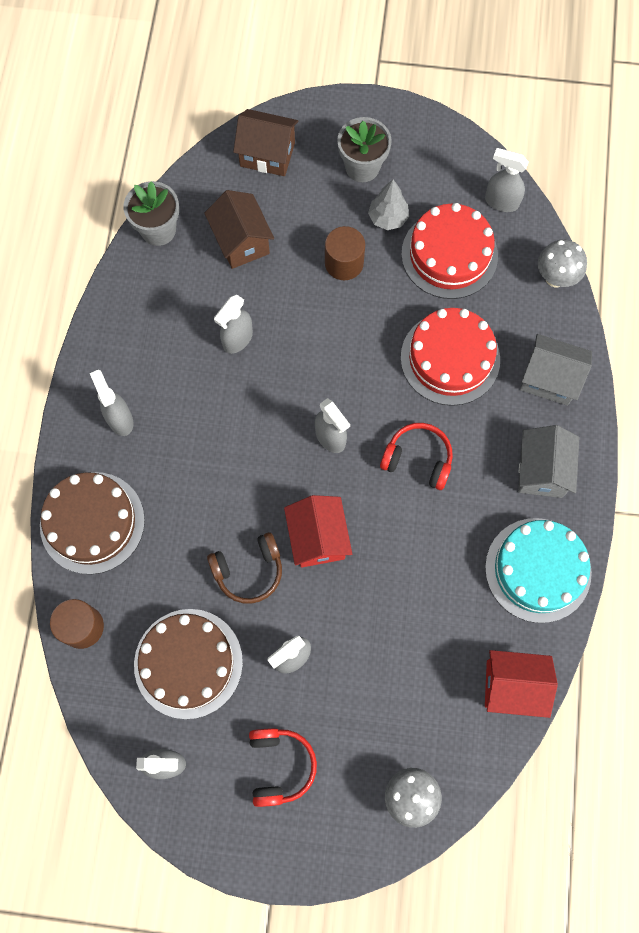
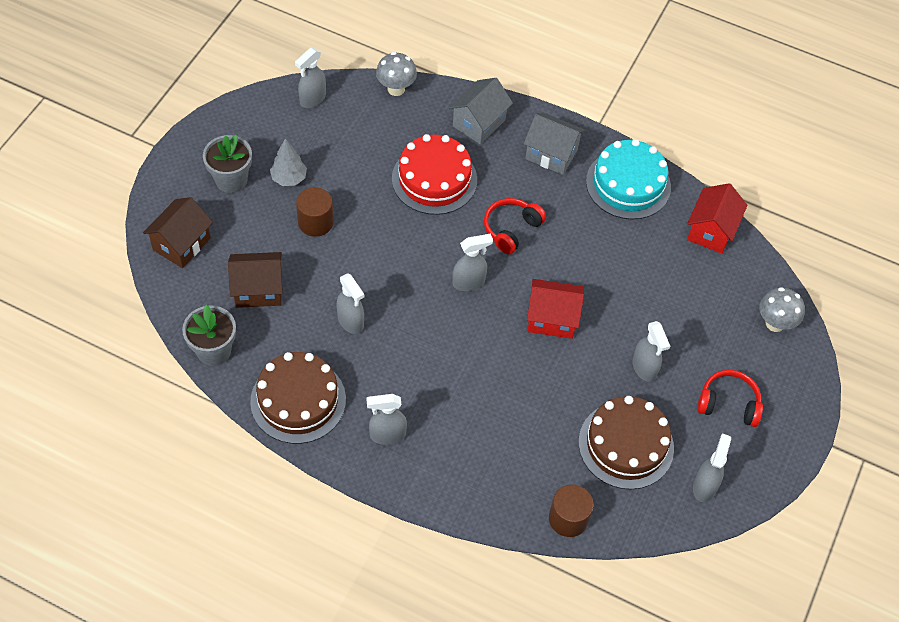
camera: 75 degrees left, 15 degrees down
(92, 522) = (476, 484): brown cake -> brown cake (298, 400)
(248, 571) = (562, 376): brown headphones -> none
(449, 254) = (343, 148): red cake -> none

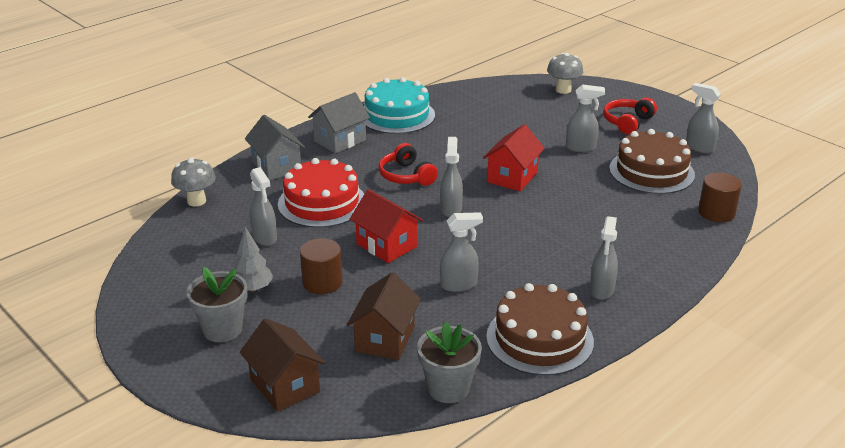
camera: 65 degrees left, 25 degrees down
(312, 99) = (162, 252): grey spray bottle -> grey spray bottle (265, 238)
(711, 231) = (465, 94): red house -> red house (386, 245)

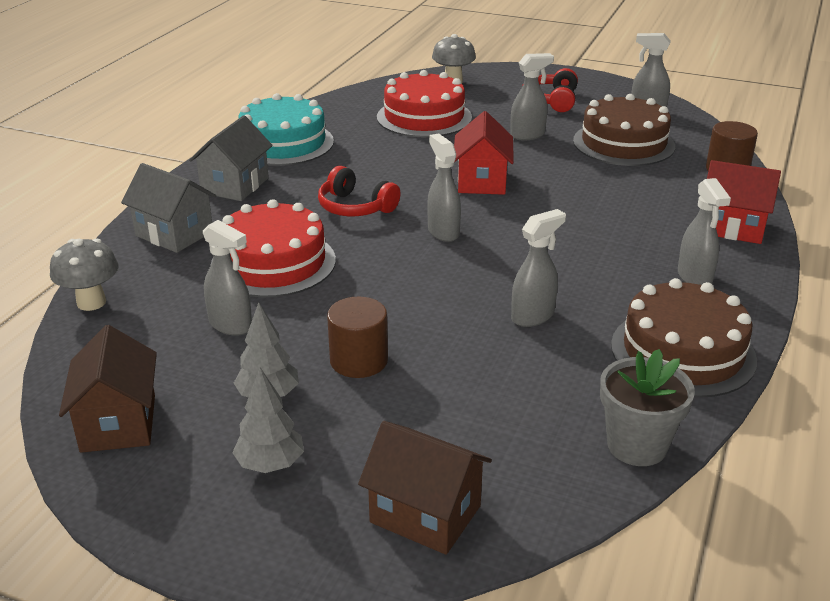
camera: 25 degrees left, 0 degrees up
(222, 329) = (270, 464): grey flower pot -> grey tree
(385, 339) = (503, 408): brown house -> brown house (118, 423)
(386, 245) = (402, 293): red house -> red house (732, 227)
(514, 116) = (424, 117): none -> red cake

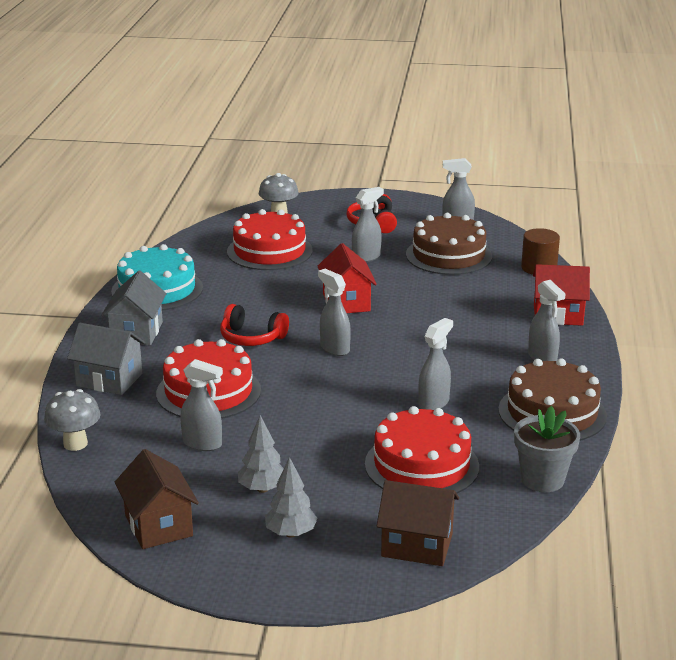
camera: 15 degrees left, 5 degrees down
(359, 361) = (318, 454): brown cylinder -> none
(482, 397) = (421, 465): none -> red cake

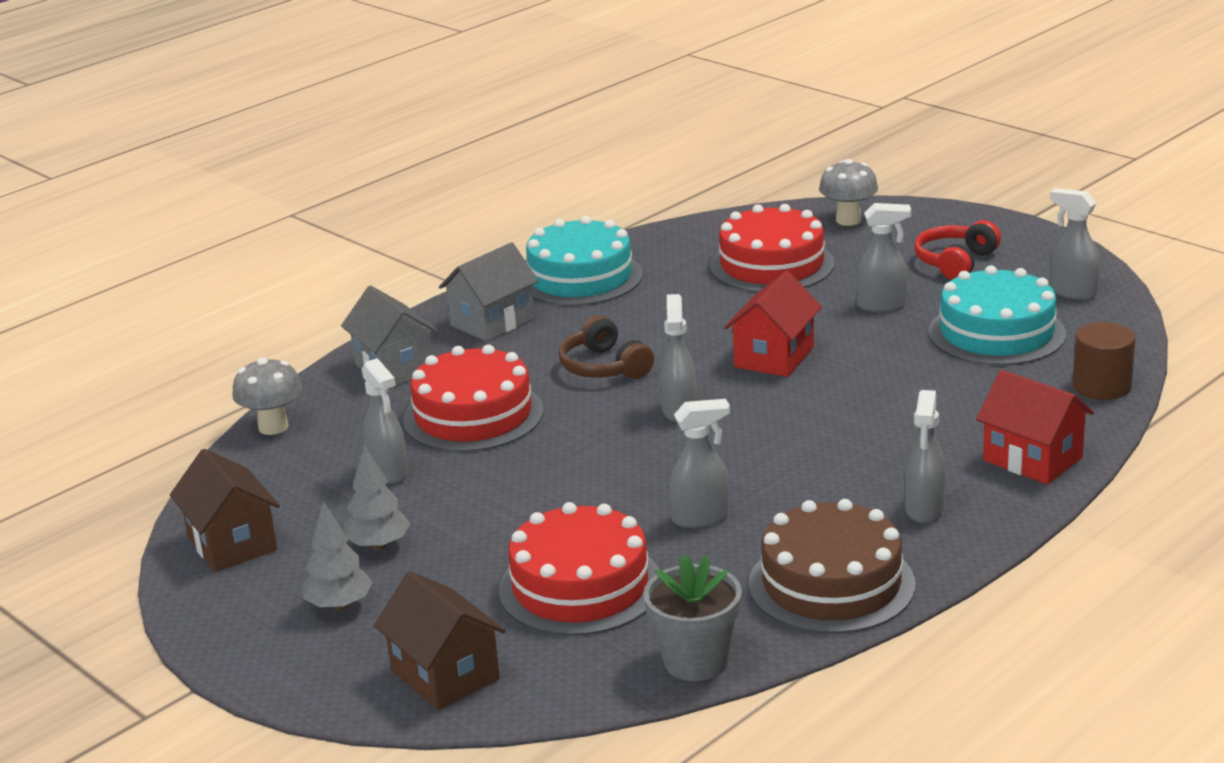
camera: 40 degrees right, 0 degrees up
(159, 525) = (232, 543): brown house -> brown house turned 45 degrees counterclockwise
(251, 338) = (604, 367): red headphones -> brown headphones
(448, 255) = (996, 333): brown cake -> turquoise cake

